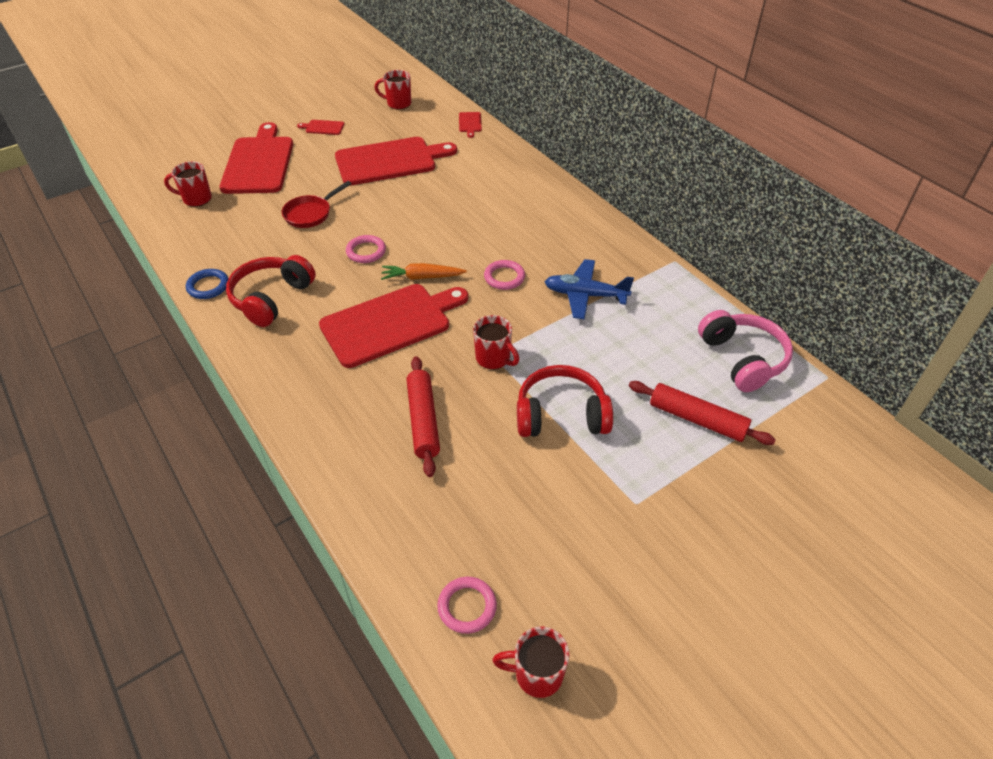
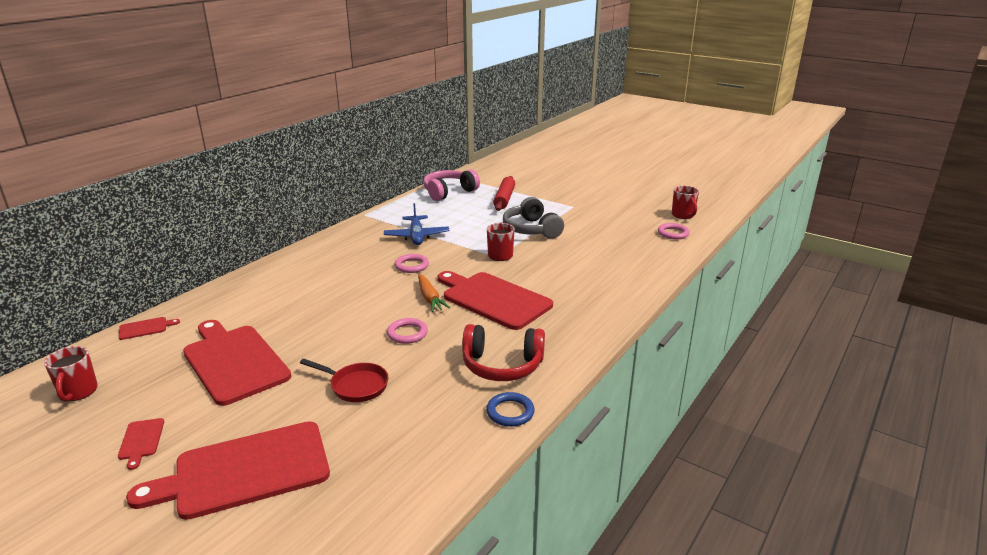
camera: 110 degrees left, 20 degrees down
(196, 199) = (350, 498): red mug -> none
(423, 420) = (573, 267): red rolling pin -> none
(561, 415) = (531, 229): red headphones -> grey headphones

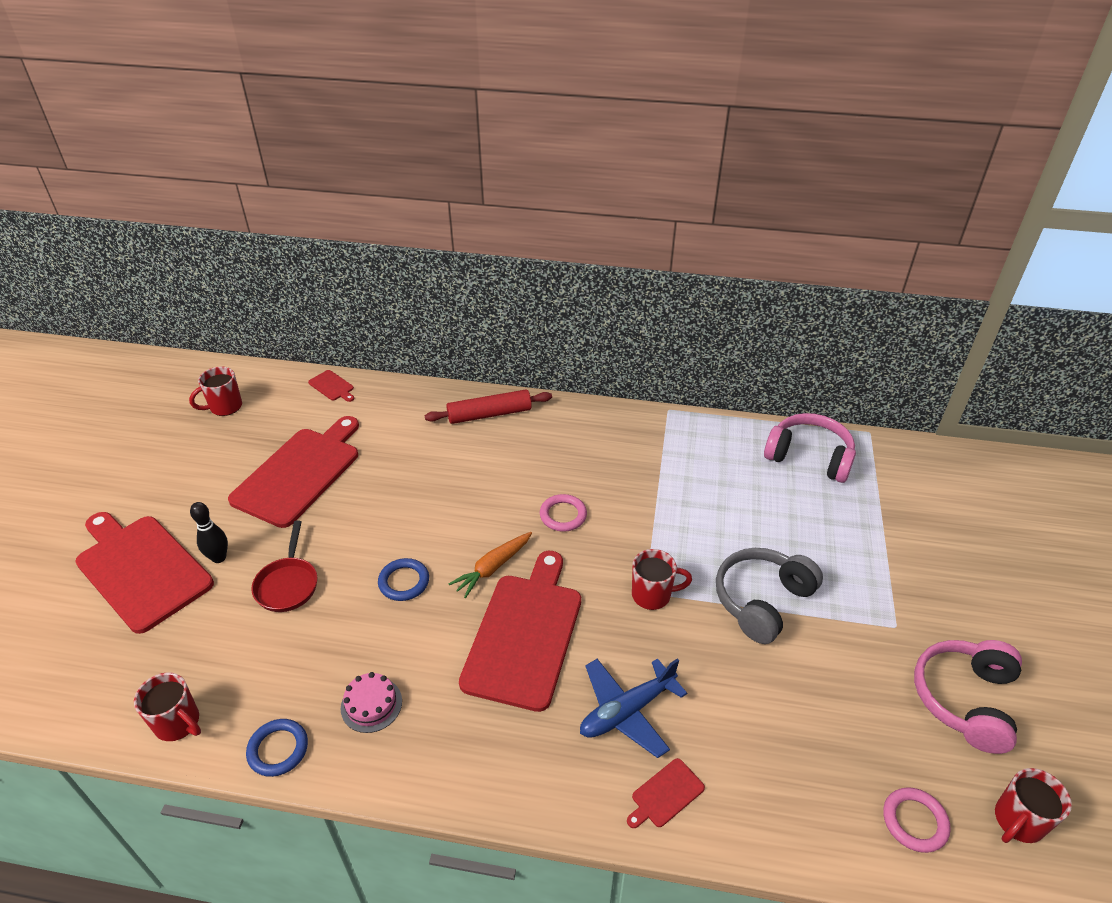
camera: 65 degrees right, 15 degrees up
(141, 441) = (169, 481): red cutting board -> red cutting board (665, 794)
(285, 419) = (219, 558): none -> black bowling pin
(407, 333) = (404, 582): pink ring -> blue ring
(416, 236) = (645, 484): blue plane -> blue plane (627, 711)
(448, 462) = (178, 723): none -> red mug
(502, 365) = (371, 704): red headphones -> pink cake
(504, 199) = (844, 527): red rolling pin -> red rolling pin (489, 414)
(621, 206) = (965, 700): none -> pink headphones

